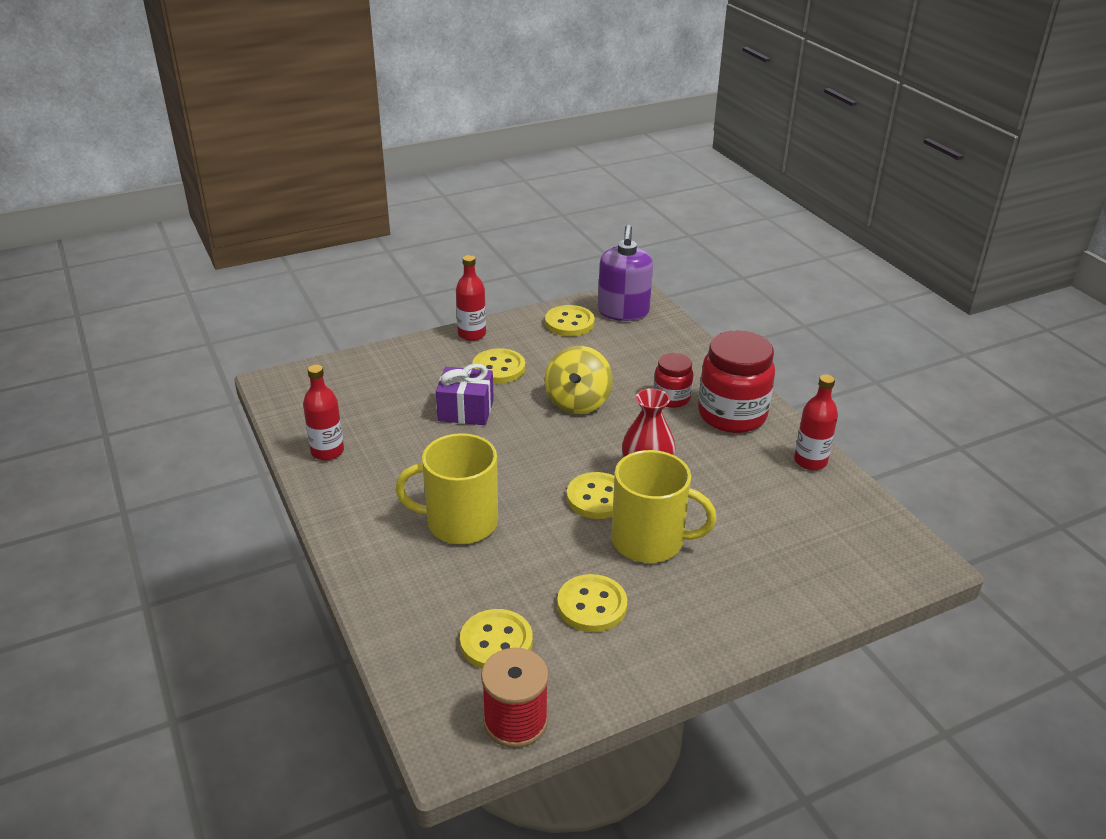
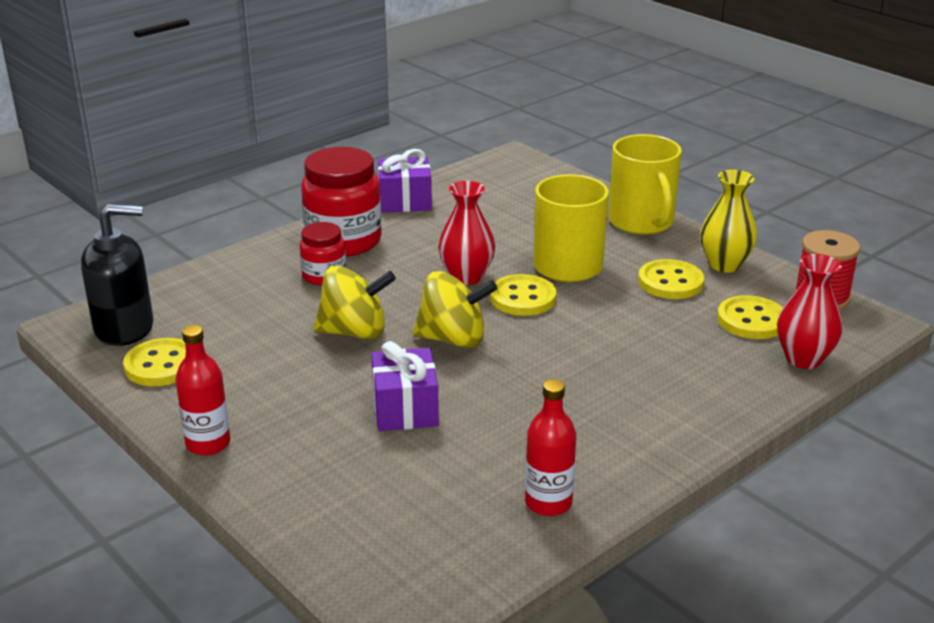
camera: 105 degrees left, 5 degrees down
(414, 655) = (803, 359): none -> red vase
(460, 522) = (613, 370): yellow mug -> yellow mug (641, 222)
(498, 368) = (296, 402): yellow button -> none
(546, 447) = (453, 339): none -> yellow spinning top
(614, 663) = (724, 264): none -> yellow vase
(623, 312) = (125, 328): purple soap dispenser -> black soap dispenser
(810, 461) = (405, 201): red bottle -> purple gift

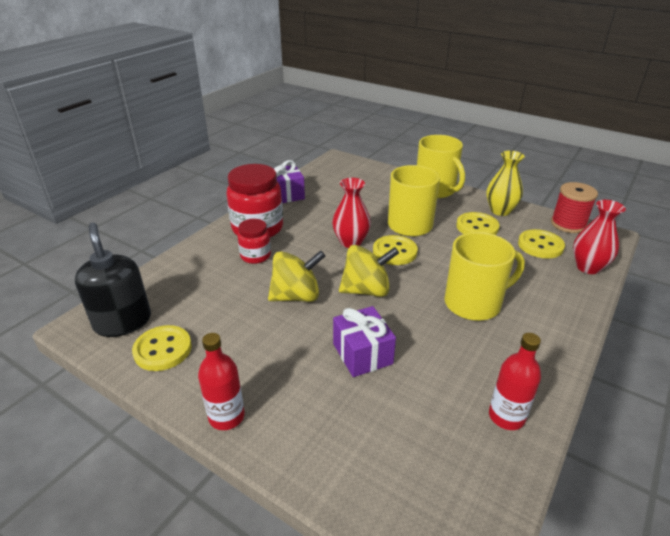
camera: 15 degrees left, 5 degrees up
(125, 328) = (123, 322): black soap dispenser -> black soap dispenser turned 90 degrees counterclockwise
(594, 377) = (474, 303): none -> yellow mug

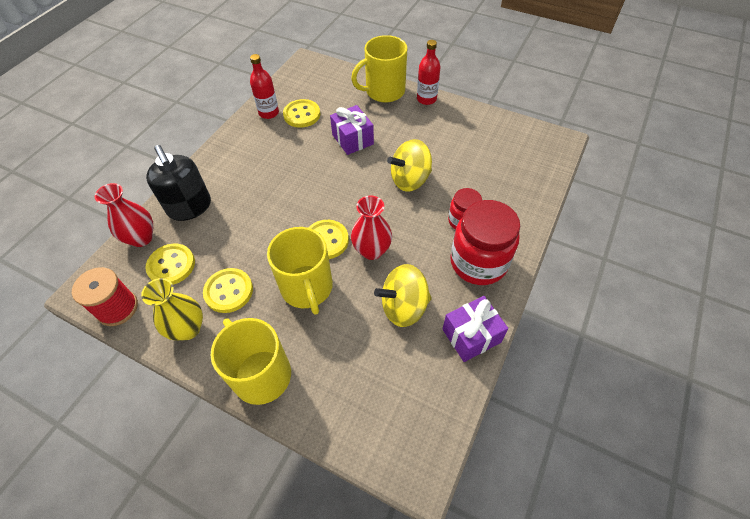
camera: 175 degrees right, 20 degrees up
(123, 322) = (531, 146): black soap dispenser -> black soap dispenser (190, 207)
(163, 349) = (488, 130): yellow button -> yellow button (302, 115)
(366, 290) = (352, 191): yellow spinning top -> yellow spinning top (404, 307)
(474, 303) = (264, 187): yellow mug -> yellow mug (384, 91)

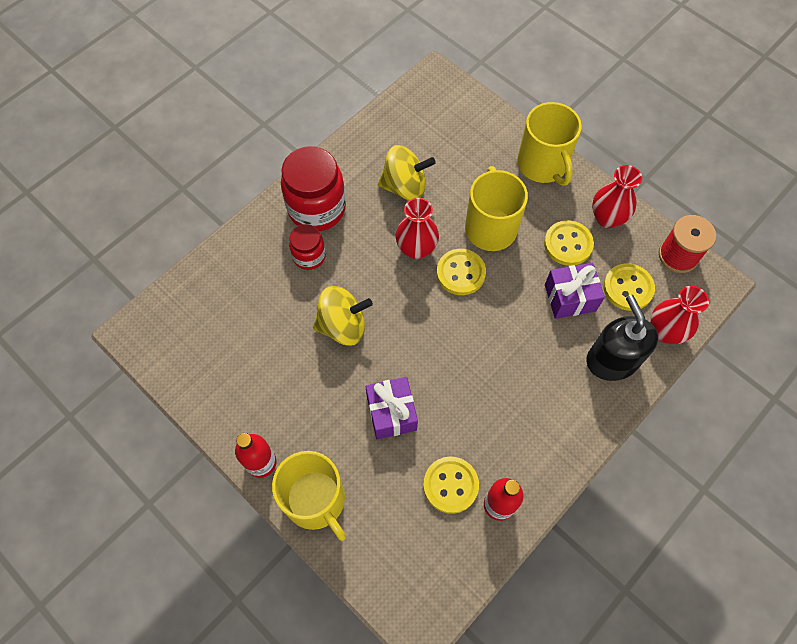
camera: 165 degrees left, 10 degrees up
(188, 329) = (607, 218): yellow vase -> red vase
(384, 91) = (316, 500): yellow mug -> yellow mug turned 60 degrees clockwise
(471, 335) = (356, 149): purple gift -> purple gift (570, 298)

